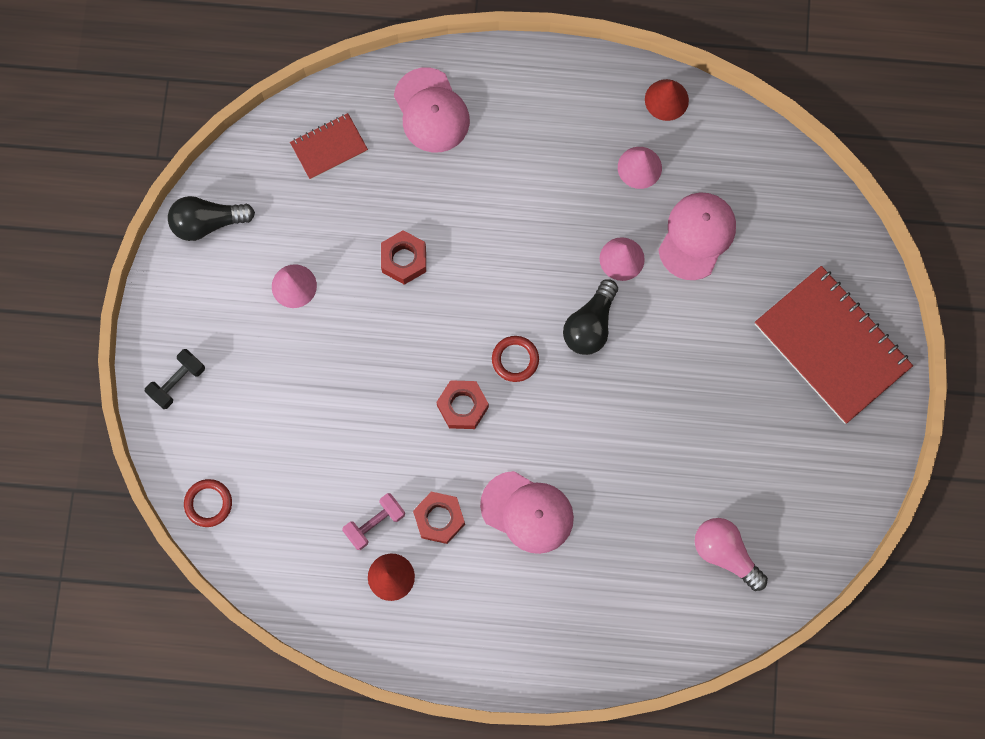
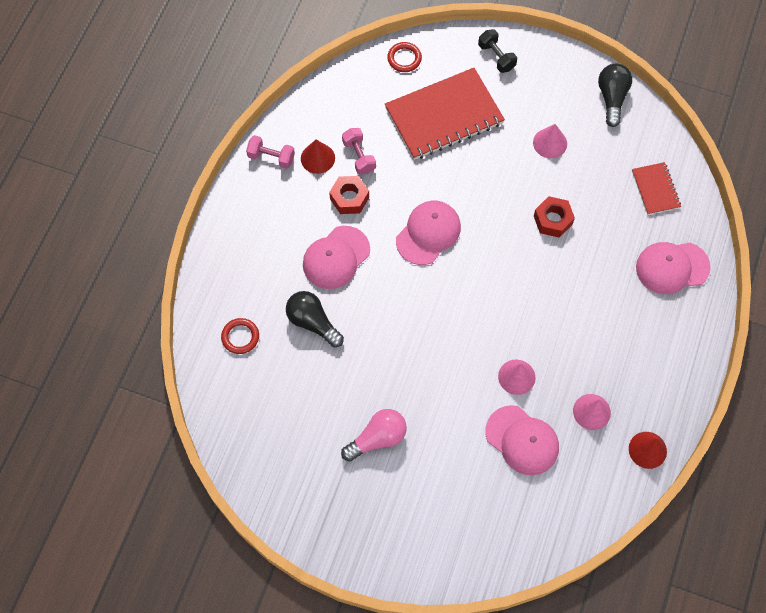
camera: 105 degrees right, 10 degrees down
(405, 639) = (271, 157): none -> pink dumbbell
(462, 406) = (428, 233): red nut -> pink cap
(515, 359) = (454, 278): red ring -> red ring (240, 337)
(590, 325) = (468, 339): black light bulb -> black light bulb (313, 322)
(725, 553) = (261, 388): pink light bulb -> pink light bulb (377, 438)
(831, 346) = (402, 521): red notebook -> red notebook (444, 115)

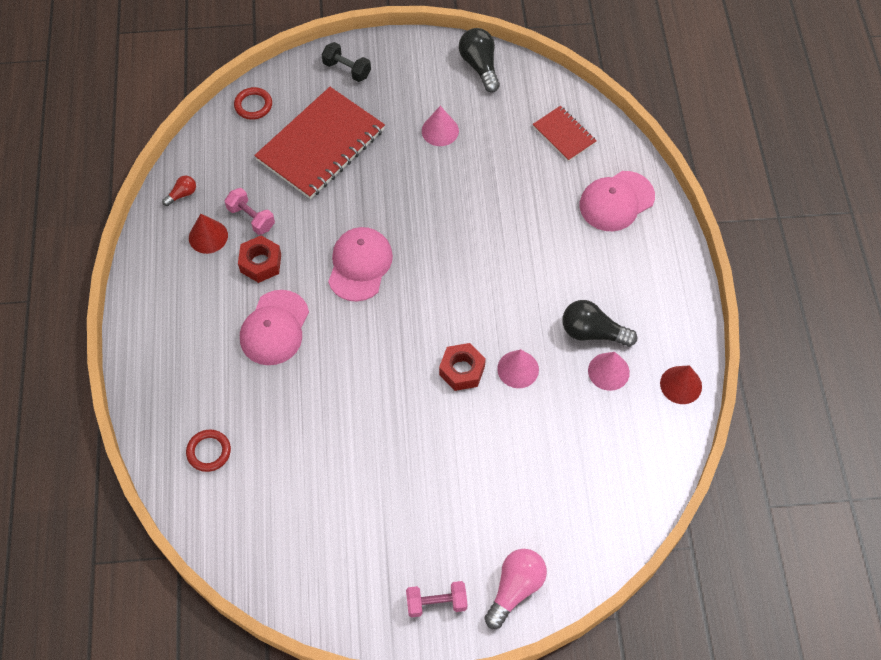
camera: 25 degrees left, 5 degrees down
(271, 157) = (157, 255): pink dumbbell -> pink dumbbell (436, 603)
(313, 114) = (182, 194): none -> red light bulb
(313, 322) = (281, 404): black light bulb -> black light bulb (592, 332)
(377, 438) = (405, 493): pink light bulb -> pink light bulb (515, 589)
(522, 440) = (554, 429): pink cap -> none
(553, 220) = (479, 202): red nut -> red nut (462, 370)

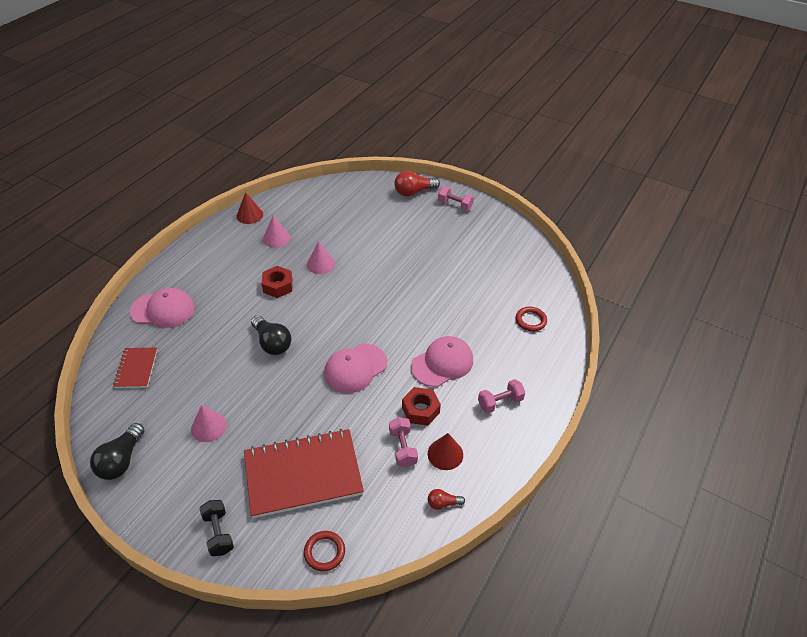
camera: 145 degrees left, 15 degrees down
(186, 321) = (500, 402): none -> pink dumbbell
(462, 370) = (351, 280): red nut -> red nut (278, 286)
(515, 589) = (414, 192): pink light bulb -> red light bulb
(592, 332) = (262, 257): black light bulb -> black light bulb (272, 343)

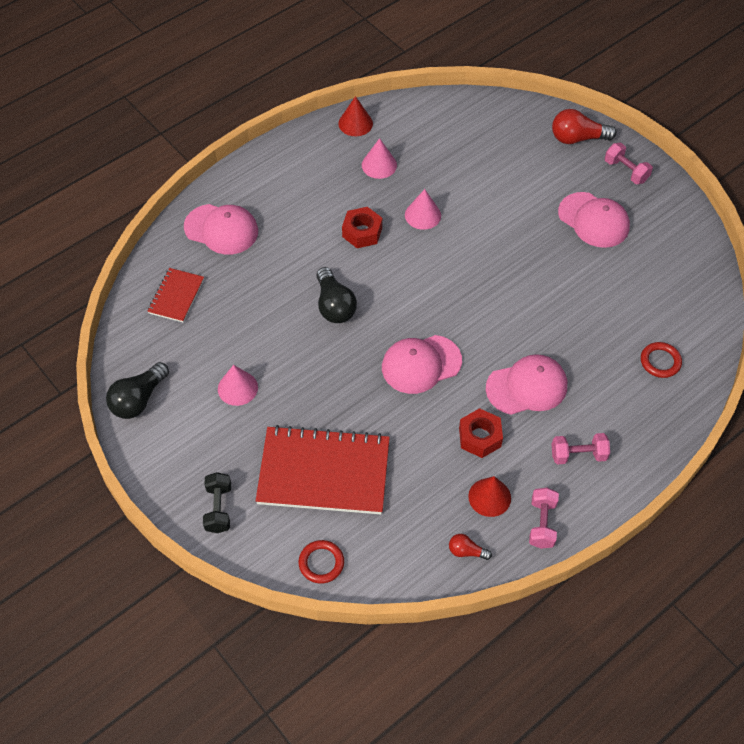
camera: 20 degrees right, 10 degrees up
(402, 448) = (443, 475): pink dumbbell -> pink dumbbell (542, 524)
(445, 240) = (593, 220): none -> pink cap

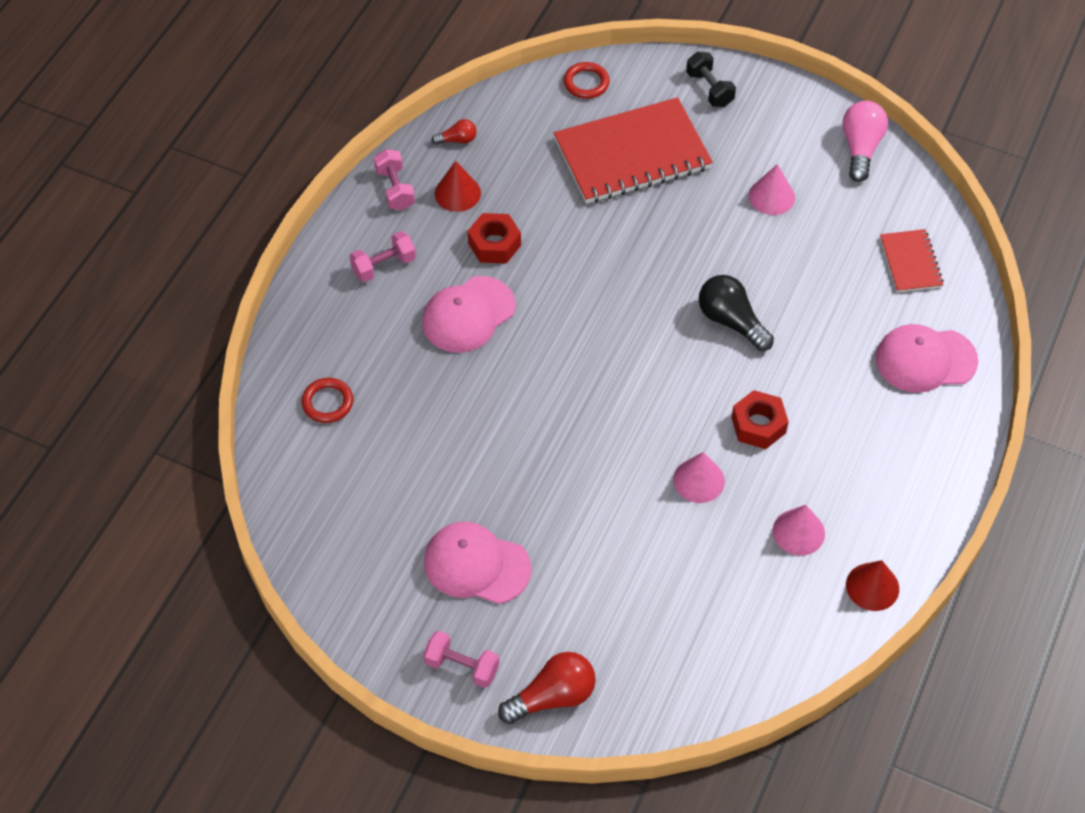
camera: 155 degrees right, 0 degrees up
(138, 399) = (860, 148): black light bulb -> pink light bulb
(421, 364) = (596, 294): pink cap -> none

